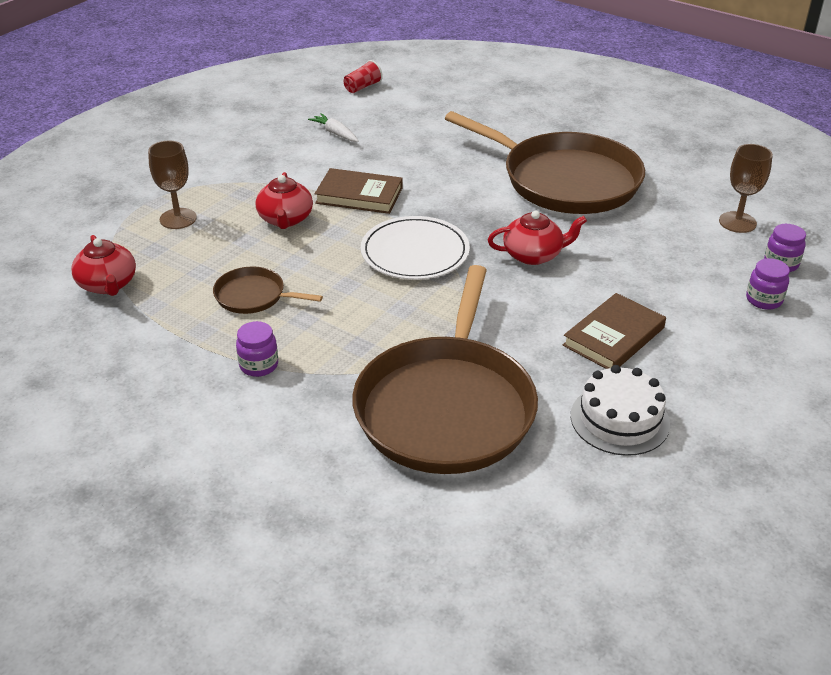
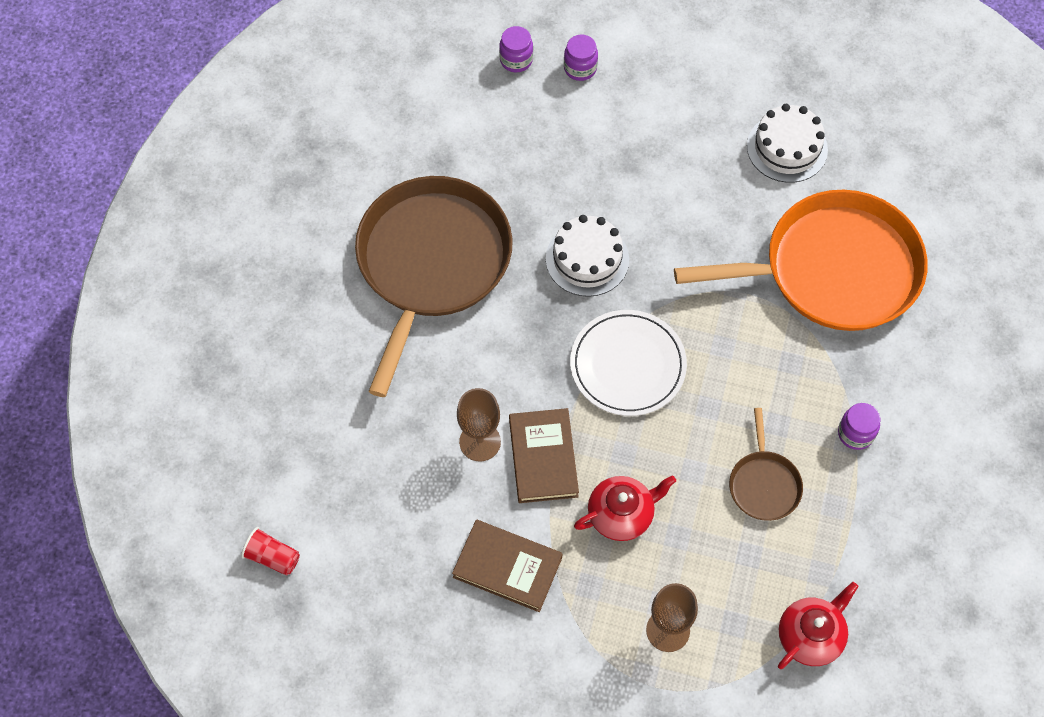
camera: 110 degrees left, 25 degrees up
(335, 133) = (412, 540): white carrot -> none
(447, 407) = (833, 269): brown pan -> orange pan
(533, 255) = (587, 259): red teapot -> white cake
(613, 336) = (684, 170): brown book -> brown book (507, 567)
(737, 222) = (456, 99): brown goblet -> brown goblet (480, 442)

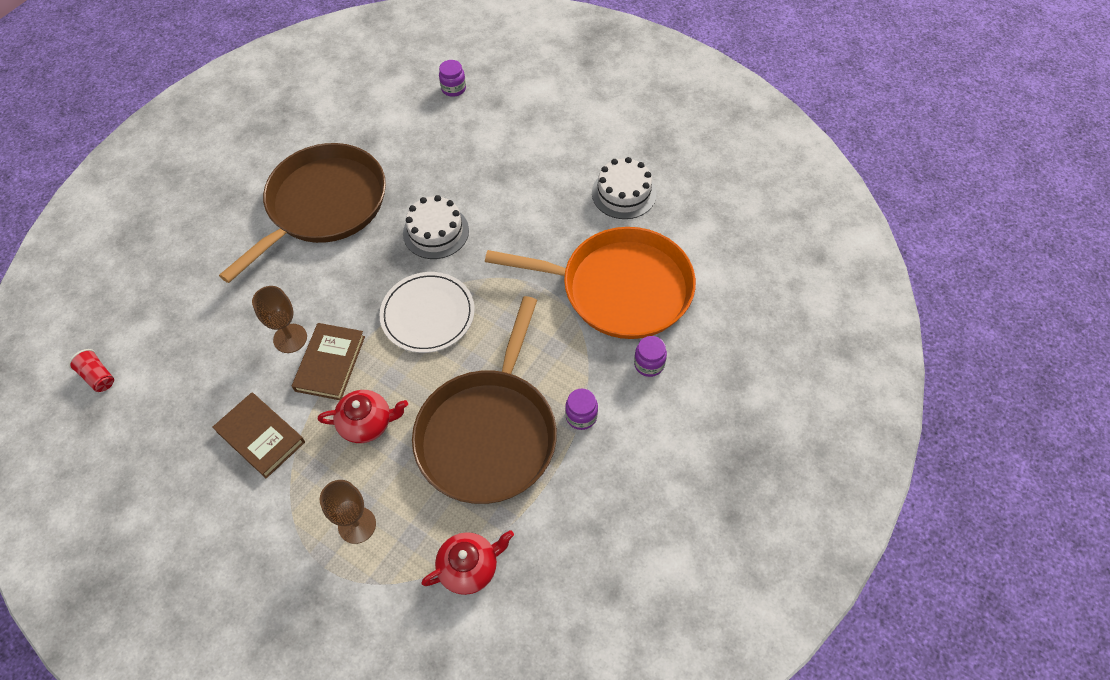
camera: 20 degrees right, 5 degrees down
(580, 68) = (496, 104): purple jar -> purple jar (649, 364)
(764, 484) = (489, 434): brown pan -> brown pan, size x2.27

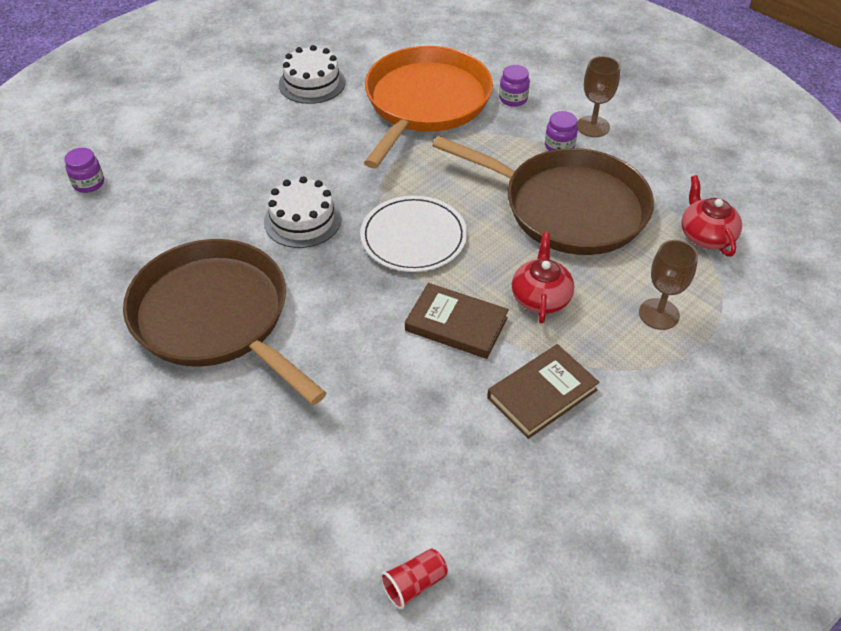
camera: 80 degrees left, 10 degrees down
(290, 338) = (411, 360): brown goblet -> brown goblet (593, 126)

